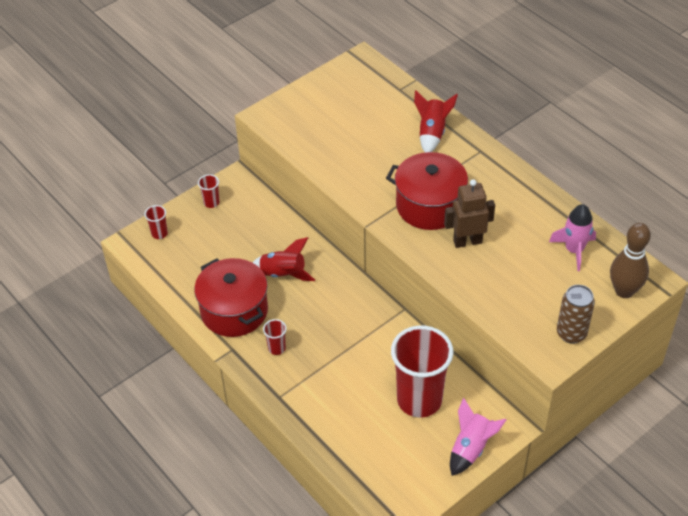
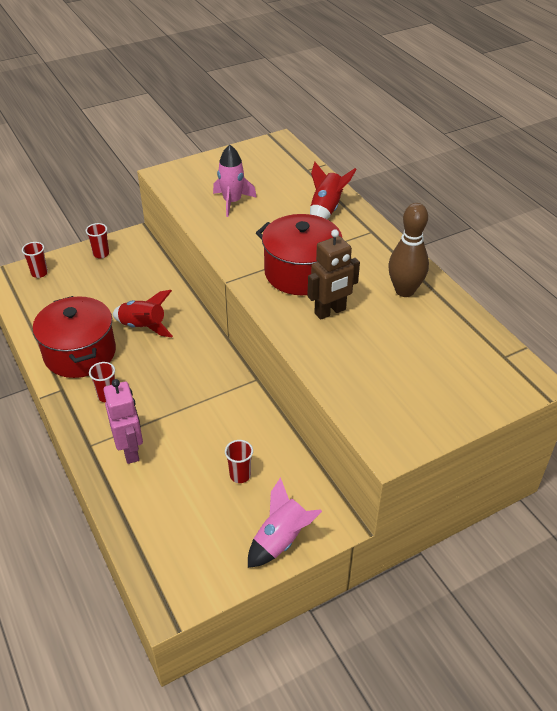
camera: 10 degrees right, 5 degrees down
(317, 395) = (130, 450): none -> pink robot
(419, 400) = (240, 475): red cup -> red cup, size x0.41
(467, 241) = (330, 312): brown robot -> brown robot turned 150 degrees clockwise
(571, 333) = (421, 424): brown can -> none
(574, 250) = (447, 338): pink rocket -> pink rocket (232, 202)
(624, 291) = (496, 388): brown bowling pin -> brown bowling pin (404, 291)

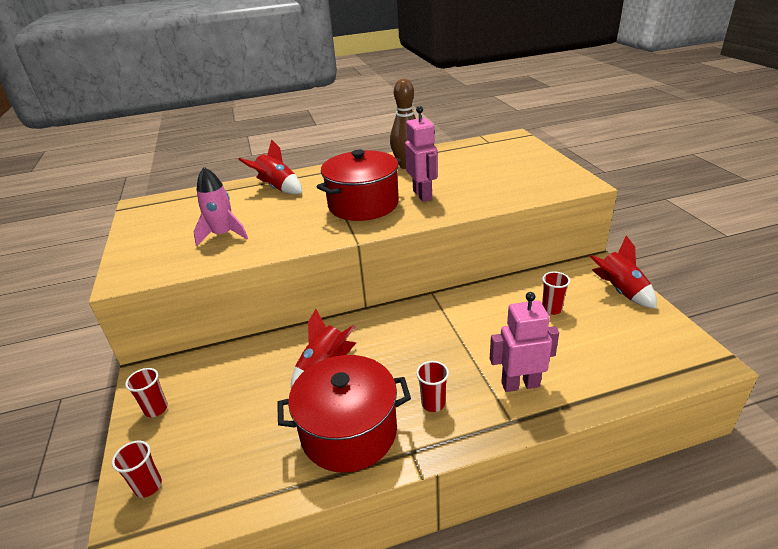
camera: 75 degrees left, 10 degrees down
(281, 540) = (620, 291): pink rocket -> red rocket
(330, 312) = (423, 195): brown robot -> pink robot

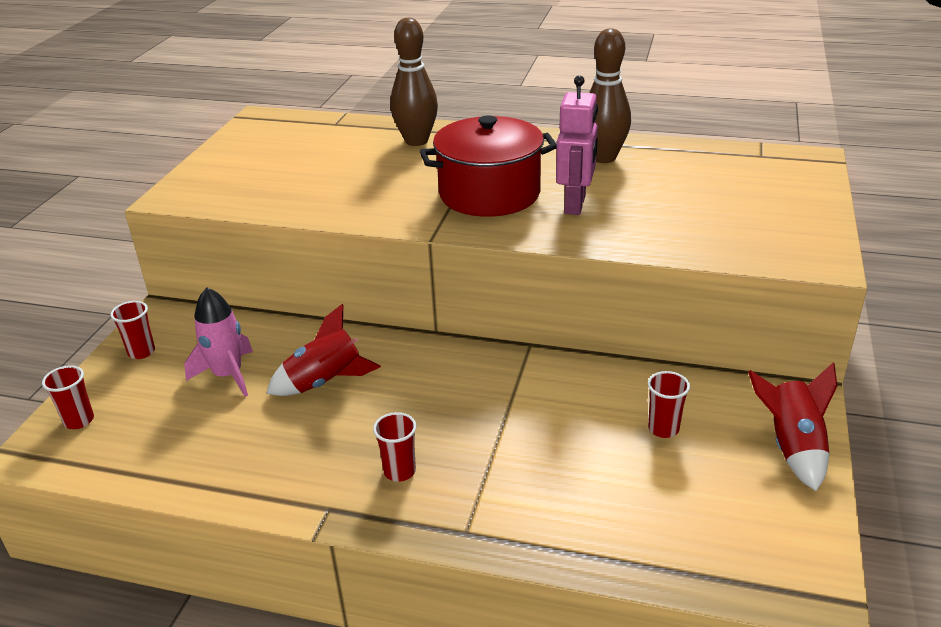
camera: 30 degrees right, 0 degrees up
(223, 235) = (304, 180): pink rocket -> pink rocket (228, 375)
(277, 188) = (416, 141): red rocket -> brown bowling pin
(349, 432) = (288, 458): red pot -> none
(520, 384) = (520, 498): pink robot -> none

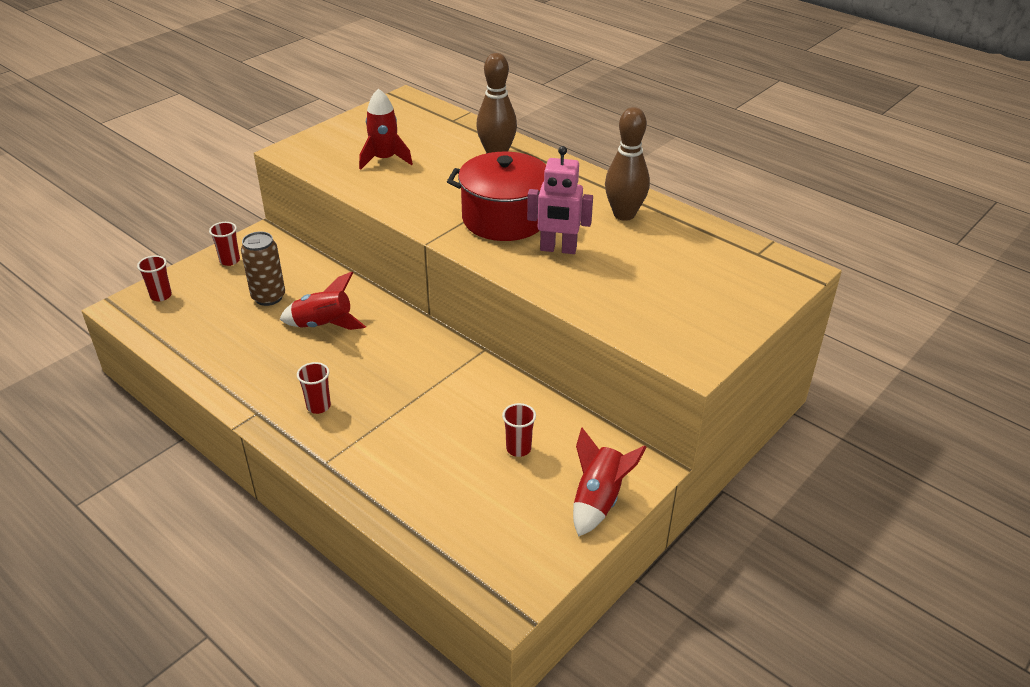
camera: 25 degrees right, 5 degrees up
(228, 375) = (268, 297): pink rocket -> brown can
(296, 176) = (384, 159): none -> red rocket
(575, 205) = (558, 249): pink robot -> pink robot turned 60 degrees clockwise

